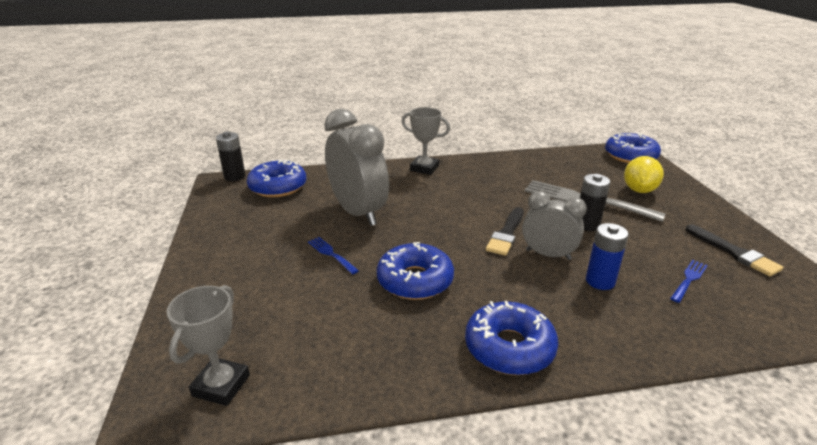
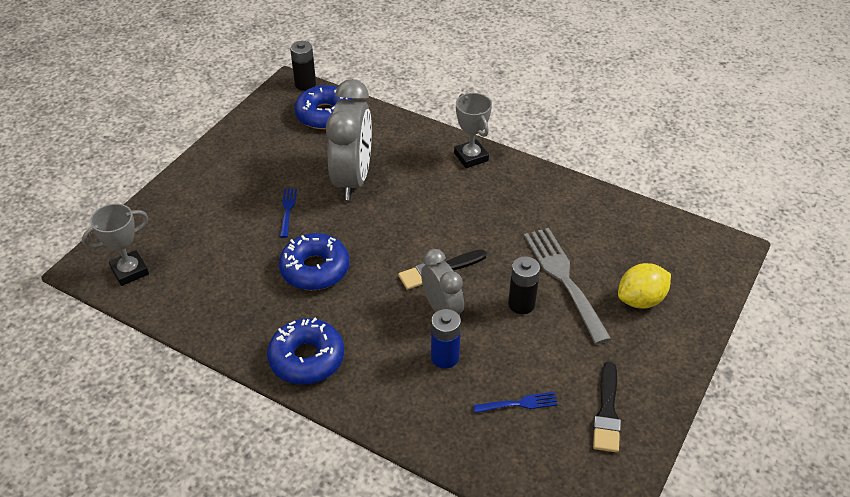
camera: 40 degrees right, 15 degrees up
(630, 156) = (713, 255): blue donut -> none

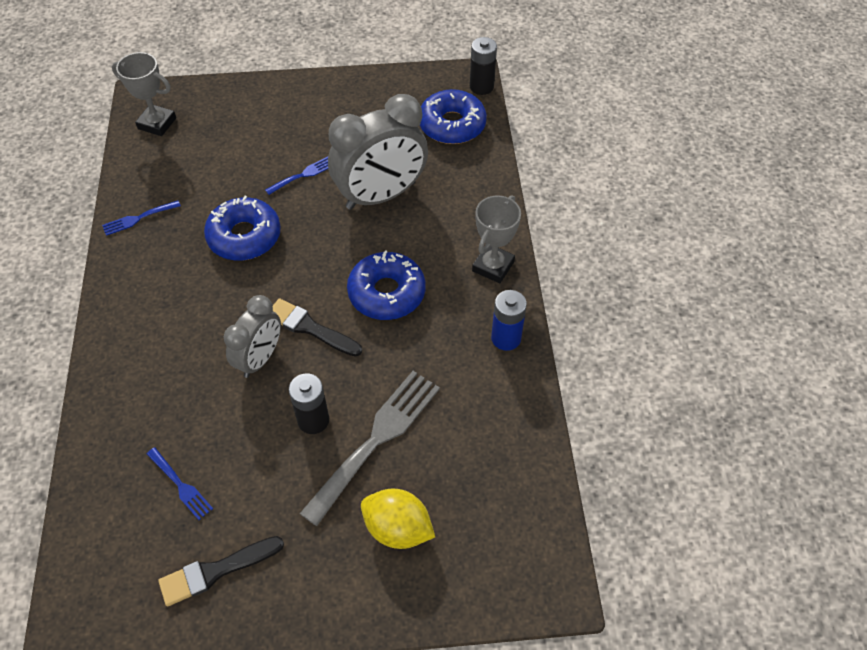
camera: 55 degrees right, 10 degrees up
(227, 325) = (138, 218): none -> blue fork
(307, 358) = (136, 292): blue donut -> blue donut (386, 293)
(445, 357) = (201, 393): blue battery -> blue battery (506, 338)

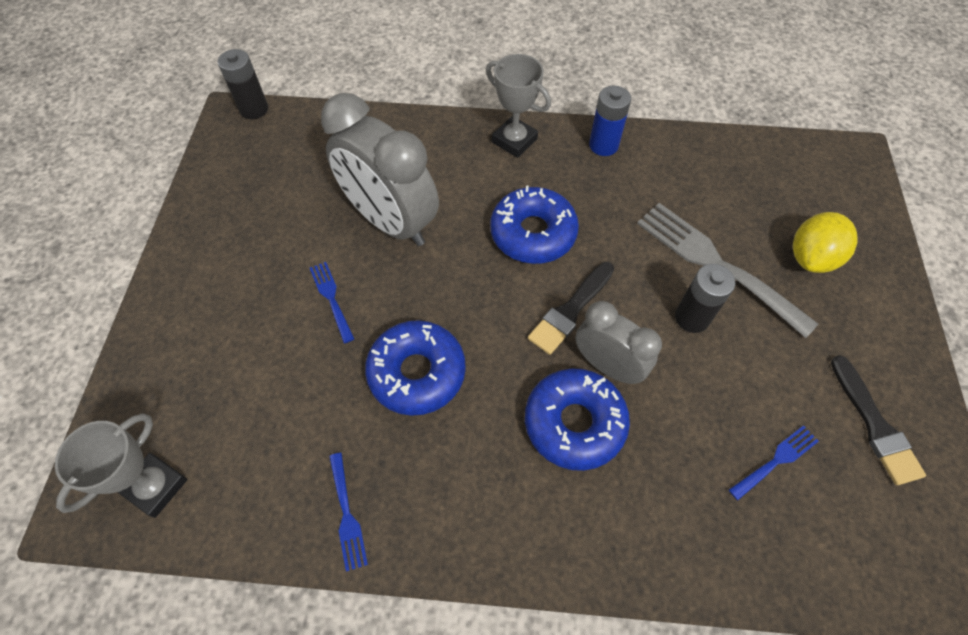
camera: 80 degrees left, 5 degrees up
(381, 195) = (391, 222): grey clock -> grey clock turned 150 degrees clockwise
(452, 125) = (303, 143): blue donut -> blue donut (574, 423)

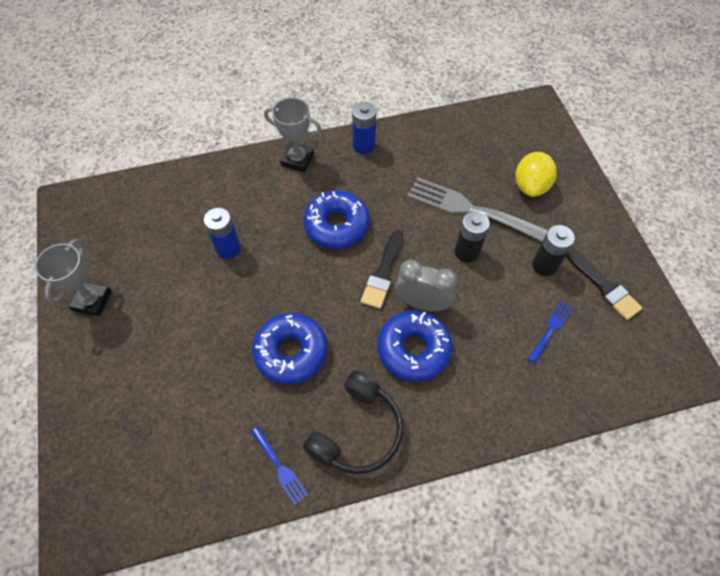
camera: 20 degrees left, 0 degrees up
(156, 486) = (128, 499): grey trophy -> grey trophy (92, 301)
(254, 109) = (81, 191): black battery -> black battery (544, 265)
(331, 298) = (206, 319): blue fork -> none
(391, 222) = (228, 248): grey clock -> blue battery
(461, 504) = (357, 431): none -> black headphones

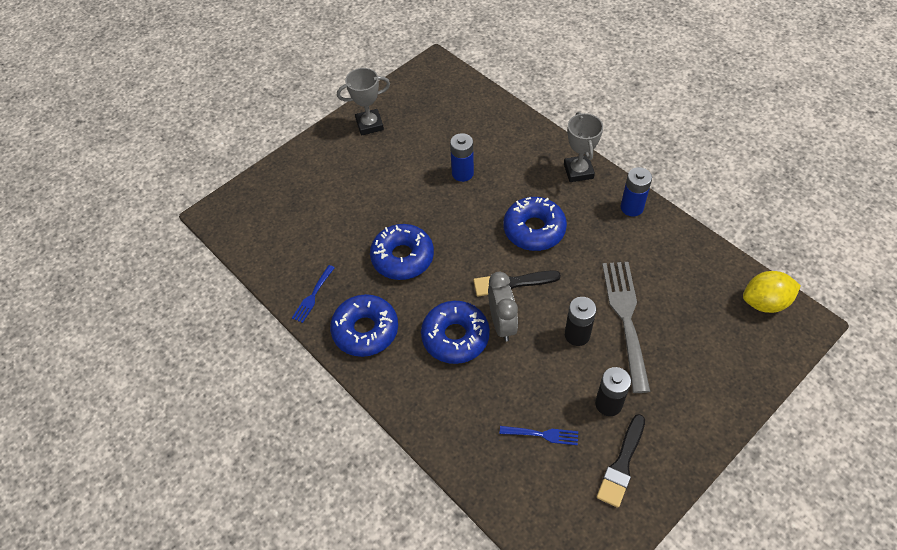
camera: 65 degrees right, 5 degrees down
(357, 431) = (365, 330): black headphones -> blue donut
(530, 186) = (693, 357): yellow lemon -> yellow lemon (765, 302)

